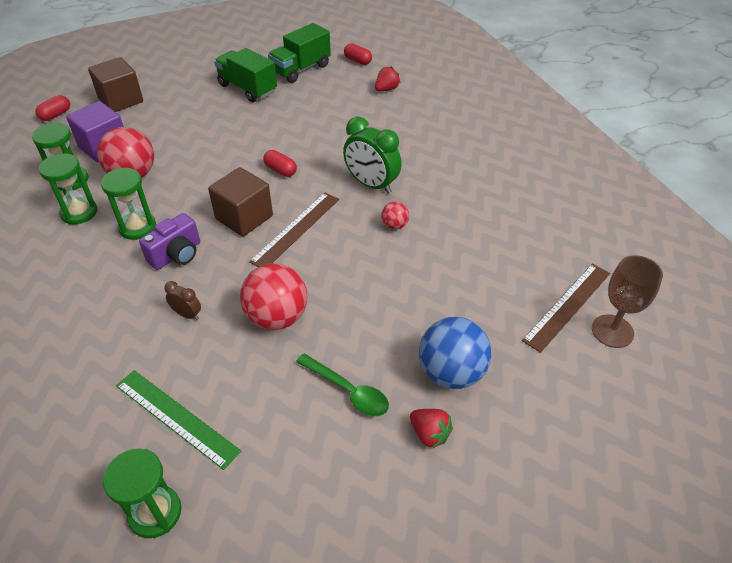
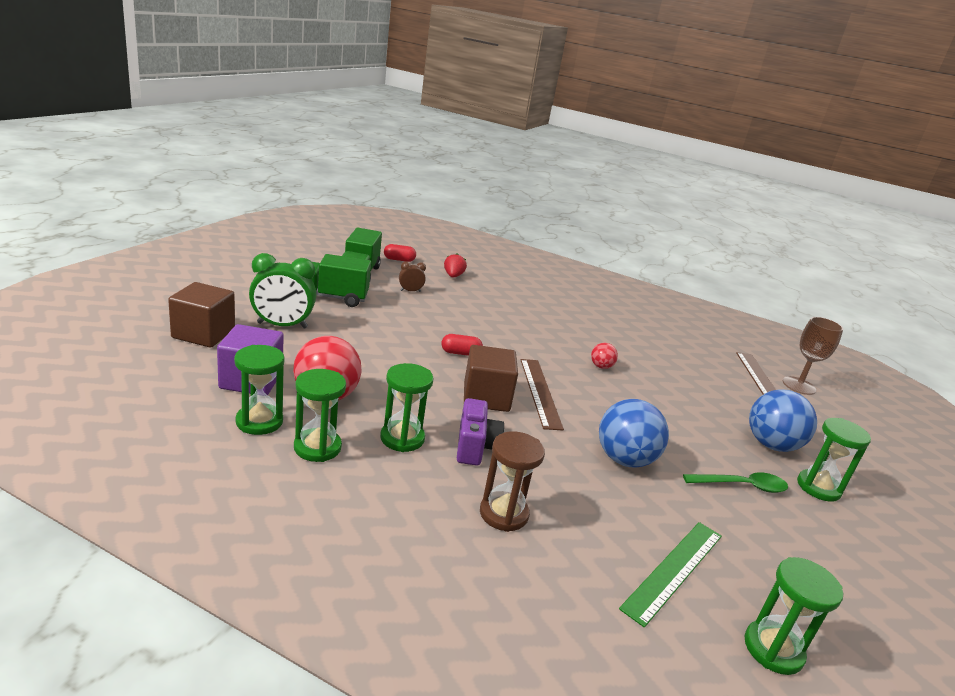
camera: 45 degrees left, 20 degrees down
(56, 115) = (136, 366): red capsule -> none
(124, 313) = (503, 514): none -> brown hourglass
(176, 417) = (674, 570): green ruler -> green ruler turned 45 degrees counterclockwise
(187, 314) = (558, 489): brown clock -> brown clock (410, 291)
(277, 317) = (624, 459): red ball -> blue ball
(371, 185) = (544, 344): green clock -> green clock (282, 325)
(429, 434) = (818, 487): red strawberry -> green hourglass

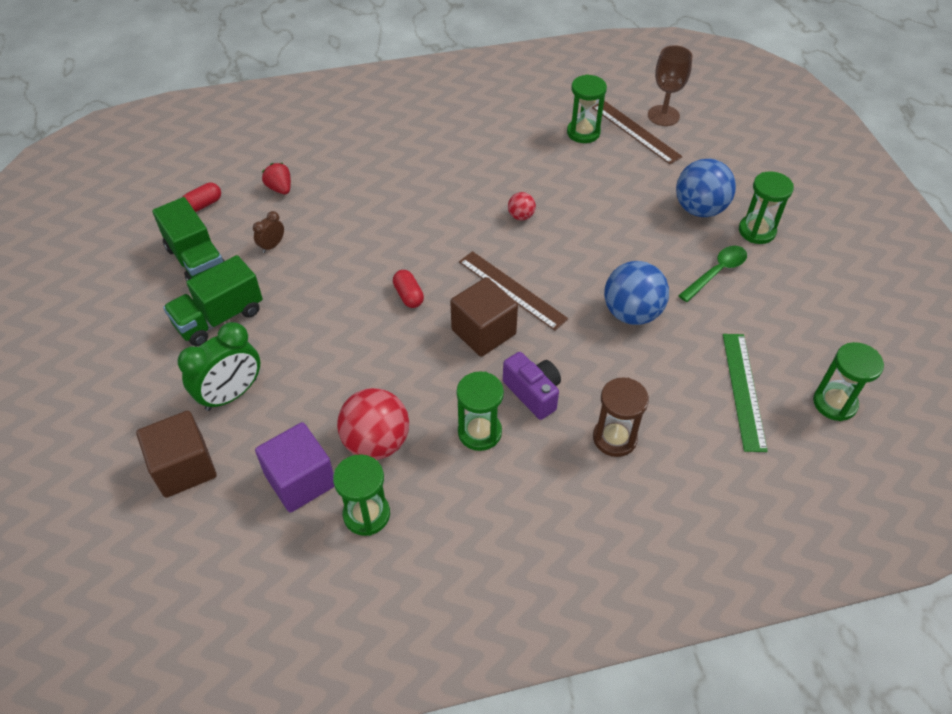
camera: 35 degrees left, 25 degrees up
(317, 447) = (438, 497): green hourglass -> green hourglass (583, 132)
(460, 353) = (408, 295): red capsule -> red capsule turned 75 degrees counterclockwise

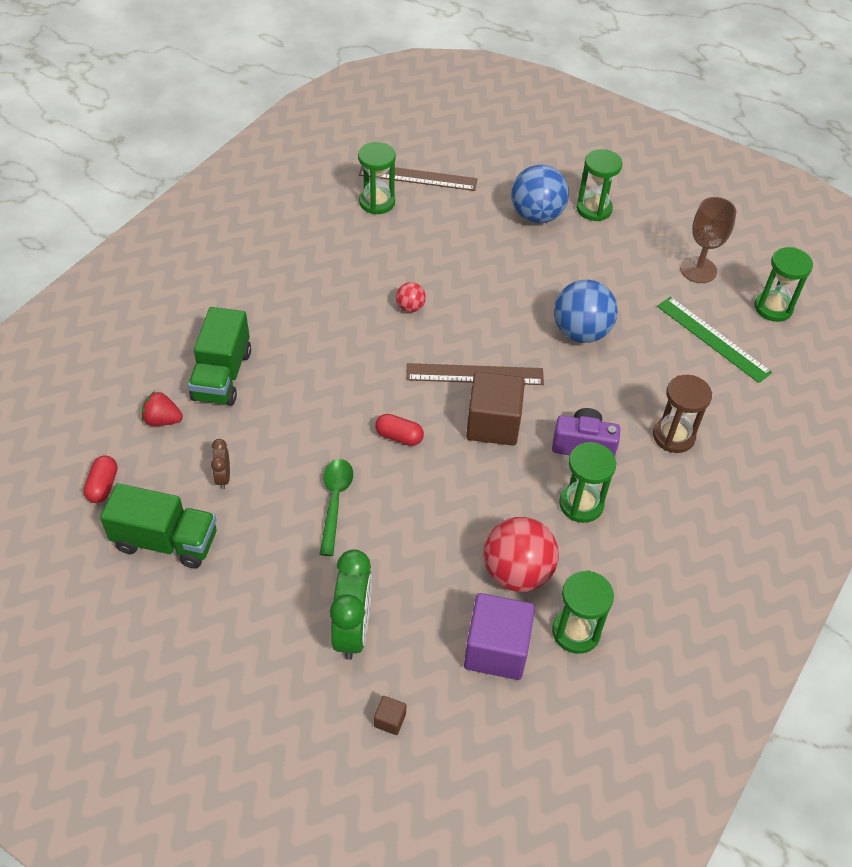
camera: 45 degrees left, 0 degrees up
(184, 467) = (390, 720): brown cube -> brown cube, size x0.42
(219, 318) = (256, 575): green truck -> green truck (222, 375)
(663, 116) = (424, 150): brown goblet -> brown goblet (698, 270)
(716, 272) = (602, 260): green spoon -> green spoon (335, 501)

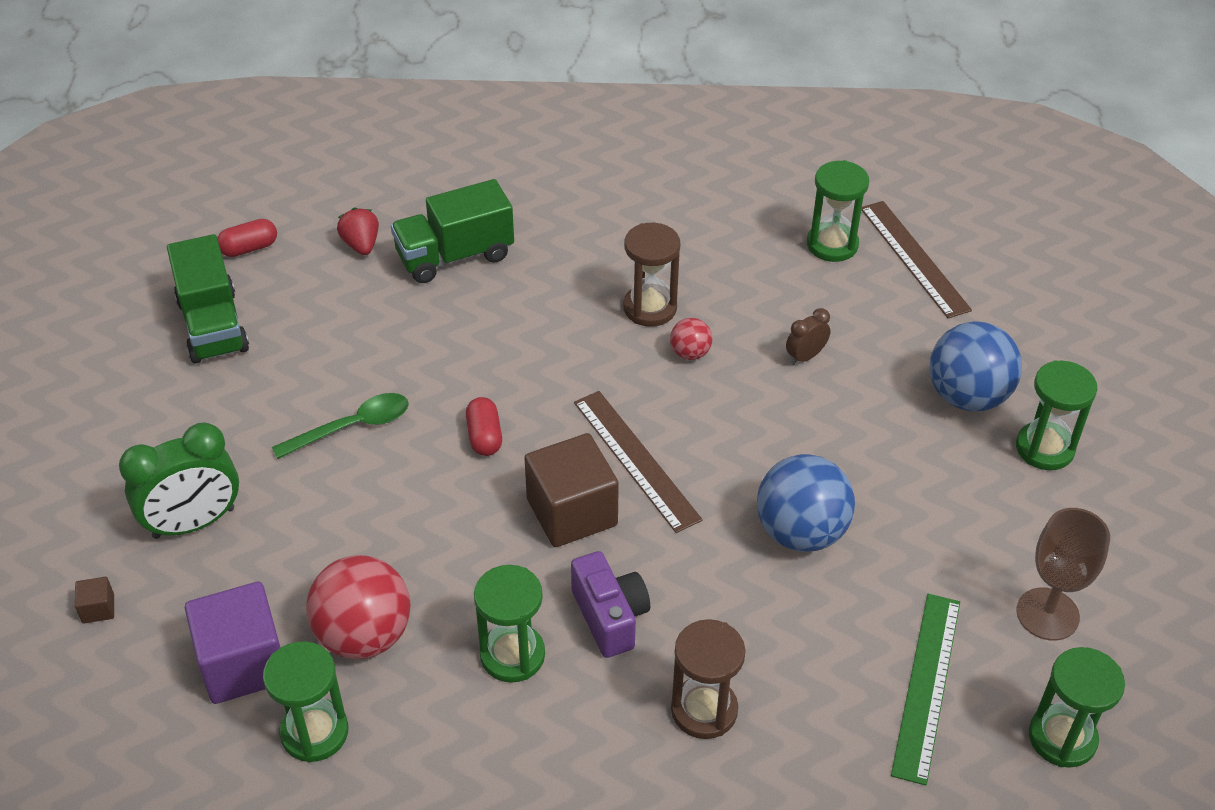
camera: 60 degrees right, 5 degrees down
(223, 477) = (321, 325): brown clock -> brown clock (805, 356)
(357, 306) = (650, 308): none -> brown hourglass

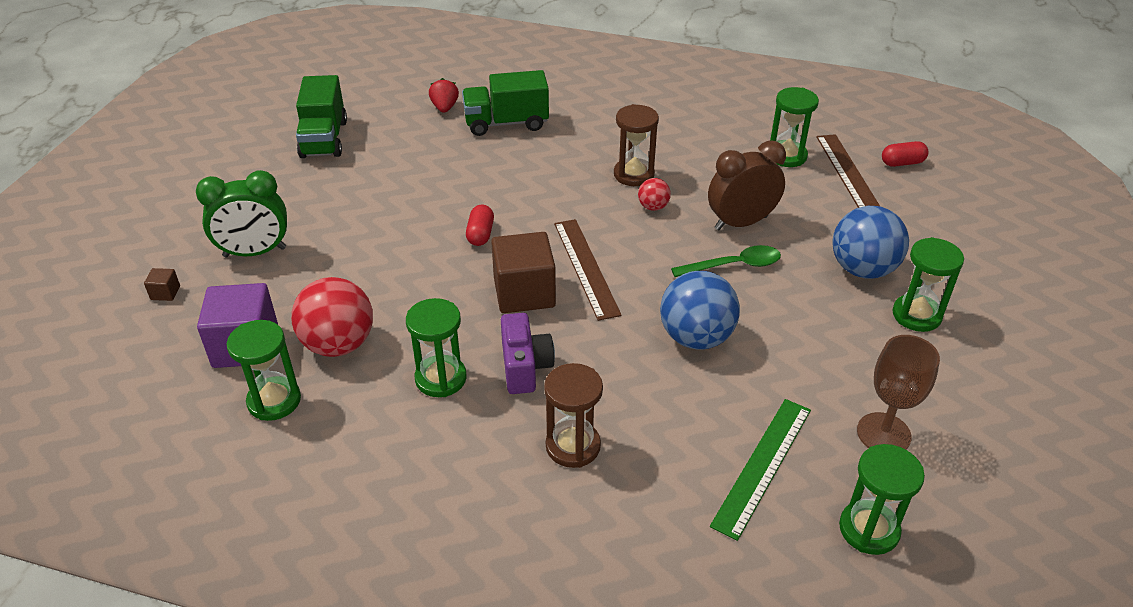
camera: 15 degrees right, 5 degrees down
(249, 248) = (369, 99): red capsule -> red capsule (902, 163)
(352, 427) = (390, 213): green spoon -> green spoon (734, 265)
(805, 356) = (741, 223): brown clock -> brown clock, size x2.03

